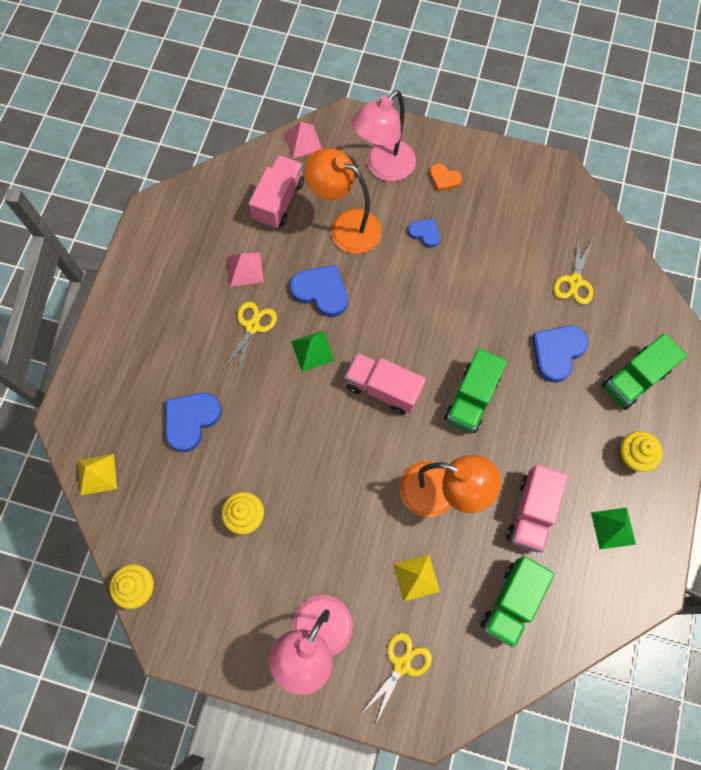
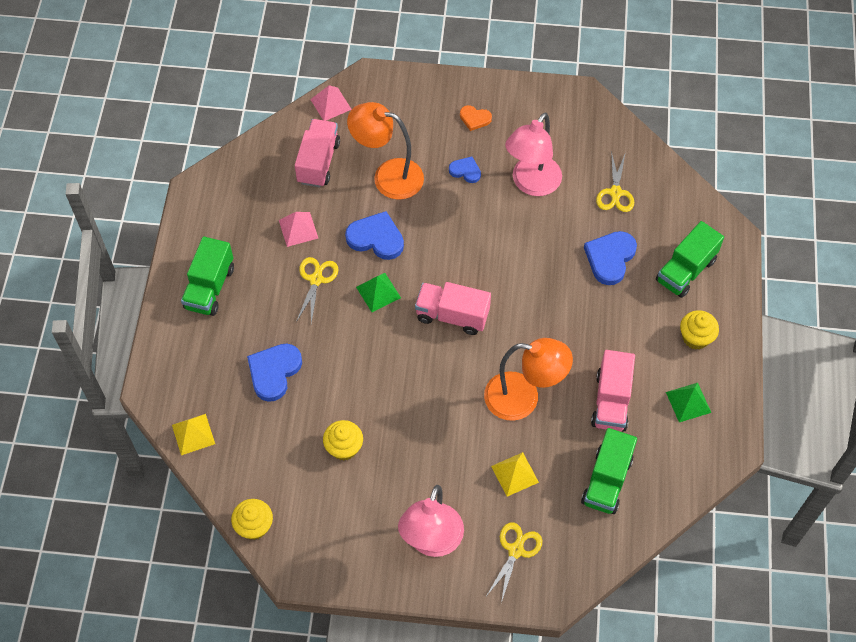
camera: 10 degrees left, 10 degrees down
(383, 168) = (414, 117): pink lamp -> pink lamp (531, 184)
(471, 399) = (537, 311): green truck -> green truck (210, 288)

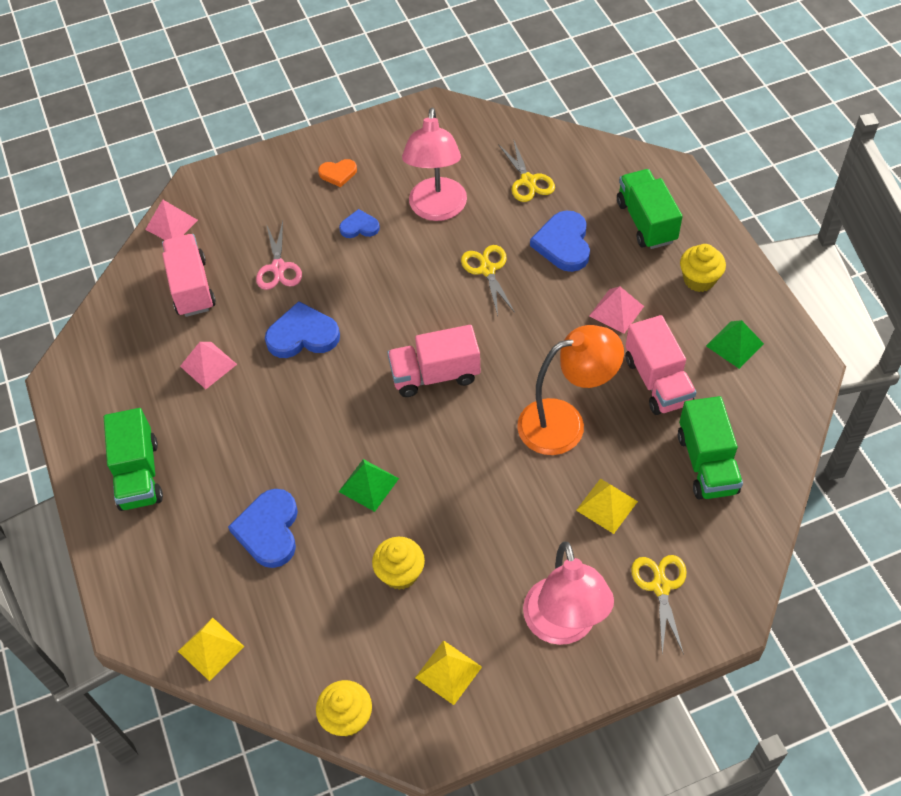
camera: 25 degrees left, 5 degrees down
(316, 279) = (260, 408): yellow scissors -> yellow scissors (487, 269)
(336, 531) = (448, 672): none -> yellow pyramid
(378, 292) = (339, 389): green pyramid -> green pyramid (368, 485)
(388, 176) = (278, 268): orange lamp -> pink scissors
(616, 331) = (616, 311): none -> pink pyramid
(685, 270) = (646, 222): green truck -> green truck turned 150 degrees clockwise

